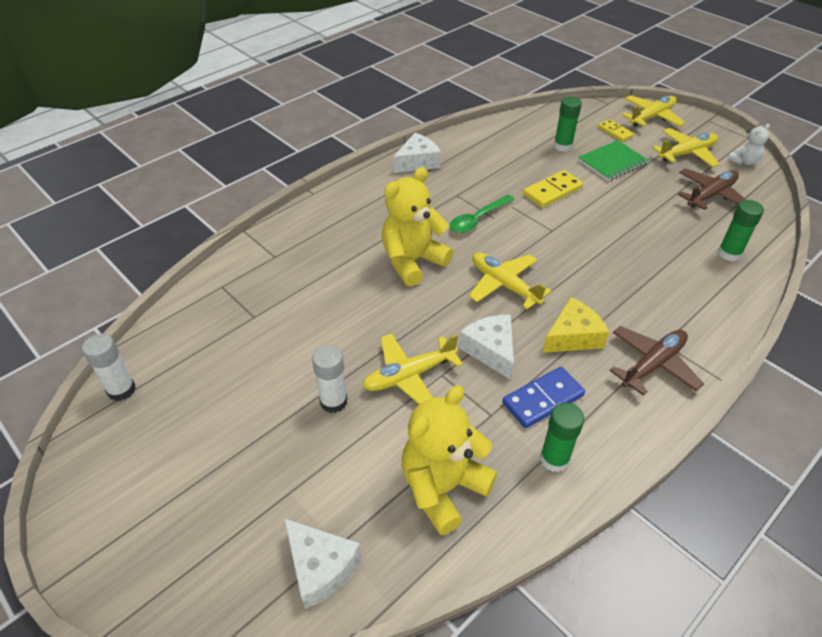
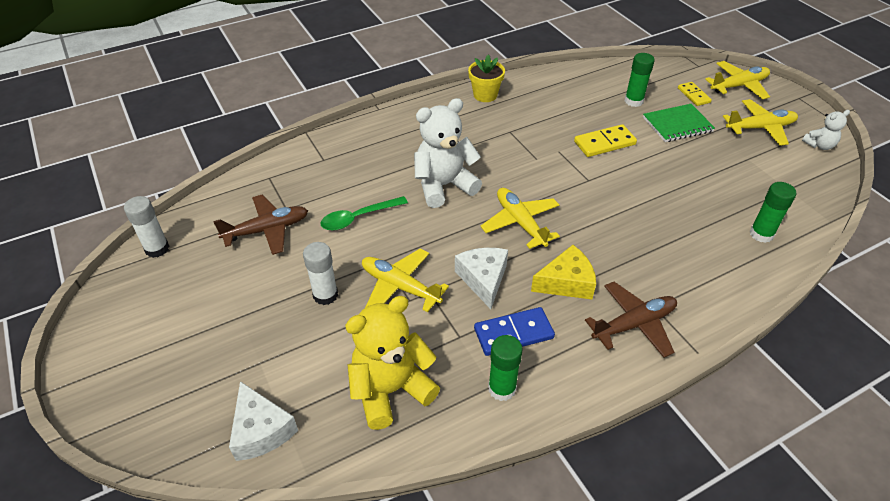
camera: 15 degrees right, 0 degrees up
(409, 375) = (400, 287): yellow plane -> yellow plane turned 45 degrees clockwise
(412, 261) = (444, 186): yellow teddy bear -> white teddy bear
(417, 162) = (485, 95): white cheese -> yellow flower pot
(477, 219) = (520, 158): green spoon -> green spoon (358, 218)
(710, 195) = (767, 173): brown plane -> brown plane (267, 230)

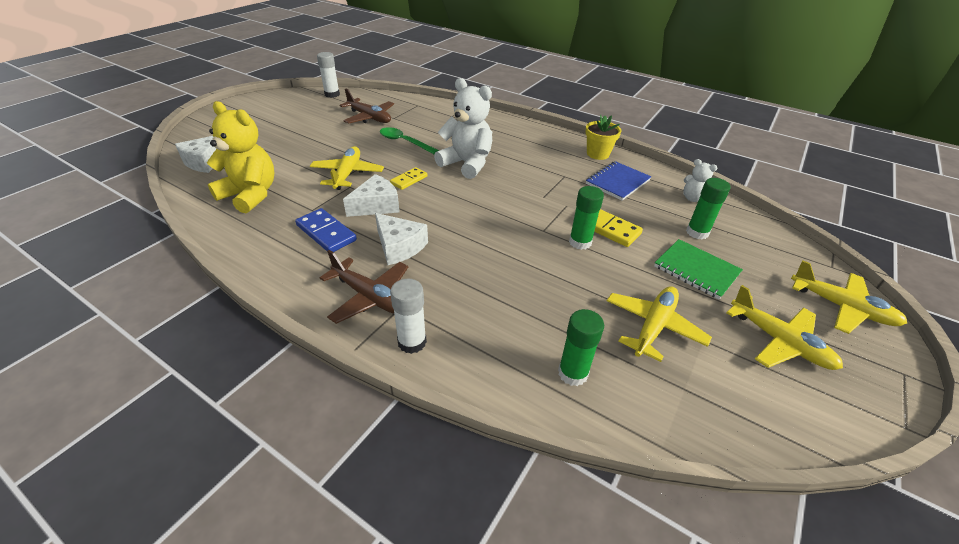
camera: 60 degrees right, 5 degrees down
(325, 295) = (324, 151): white glue stick -> white glue stick (412, 342)
(502, 388) = (267, 240): green glue stick -> green glue stick (580, 242)
(520, 222) = (454, 207): yellow plane -> yellow plane (653, 326)
(540, 106) = (617, 182): none -> blue notebook
(566, 282) = (399, 246): yellow cheese -> white cheese
(693, 95) = (767, 272): yellow domino -> yellow domino (409, 180)
(819, 145) = (820, 412): white teddy bear -> white teddy bear (693, 198)

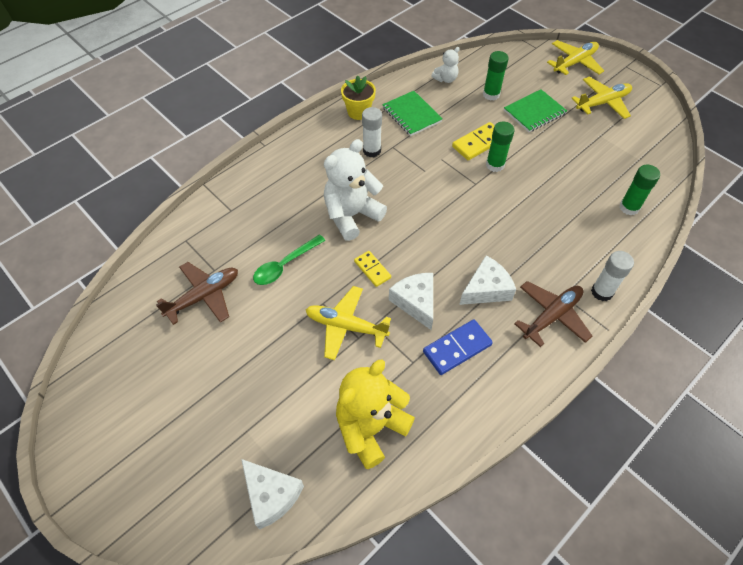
camera: 75 degrees left, 15 degrees up
(332, 94) = (104, 339): white glue stick -> white glue stick (372, 150)
(617, 182) = (411, 115): blue notebook -> green notebook
(653, 326) = (589, 155): yellow plane -> none

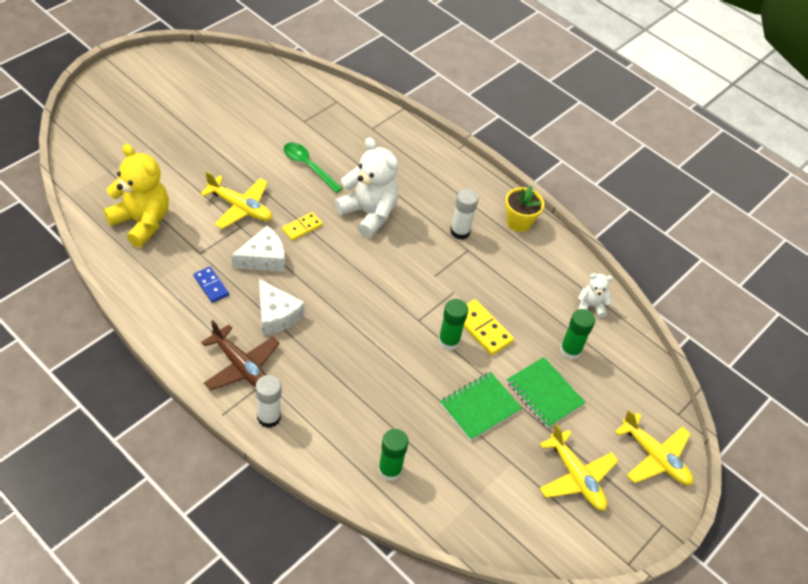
camera: 80 degrees right, 5 degrees down
(204, 296) = (276, 117): brown plane -> none
(271, 495) = (96, 163): white cheese -> none
(346, 326) = (240, 207): yellow plane -> yellow plane turned 105 degrees clockwise
(411, 115) = (521, 269): green notebook -> green notebook (480, 407)
(445, 79) = (590, 306): white teddy bear -> white teddy bear turned 135 degrees clockwise
(457, 348) = (211, 286): blue domino -> blue domino, size x0.65

